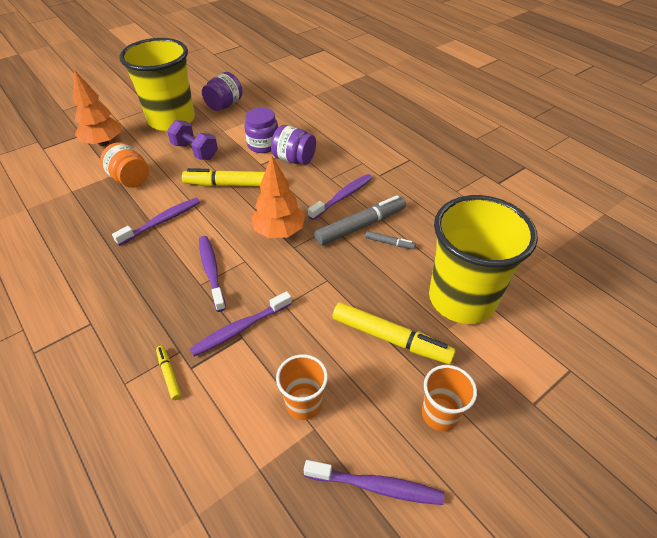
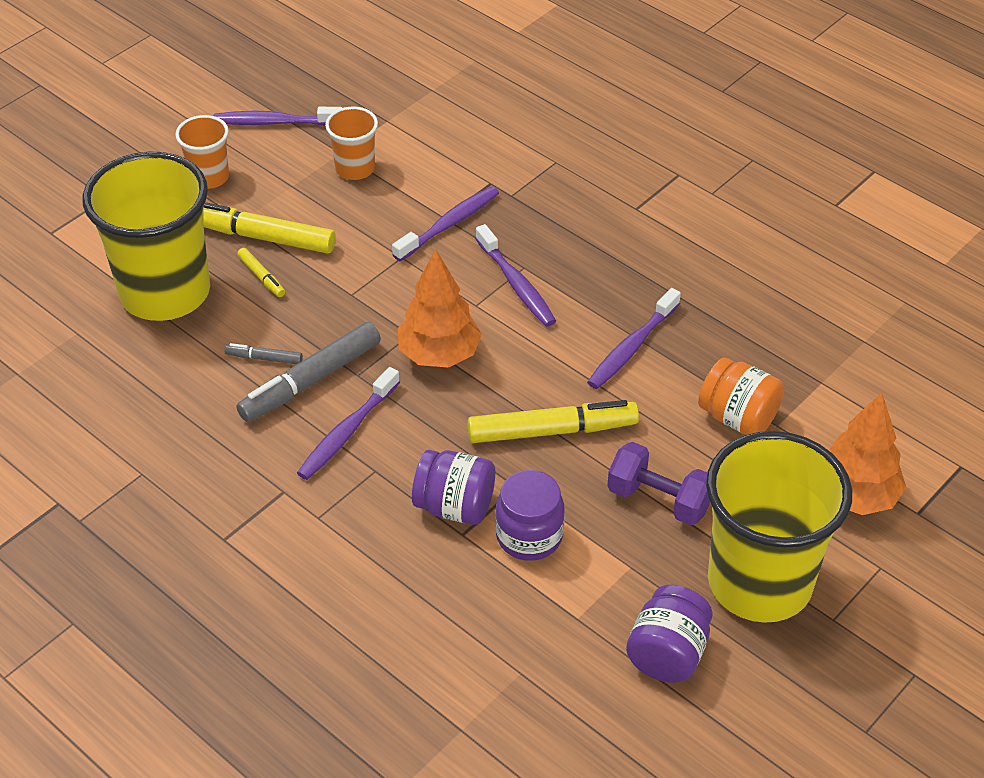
camera: 170 degrees right, 0 degrees up
(169, 374) = (511, 174): yellow marker -> yellow marker (262, 277)

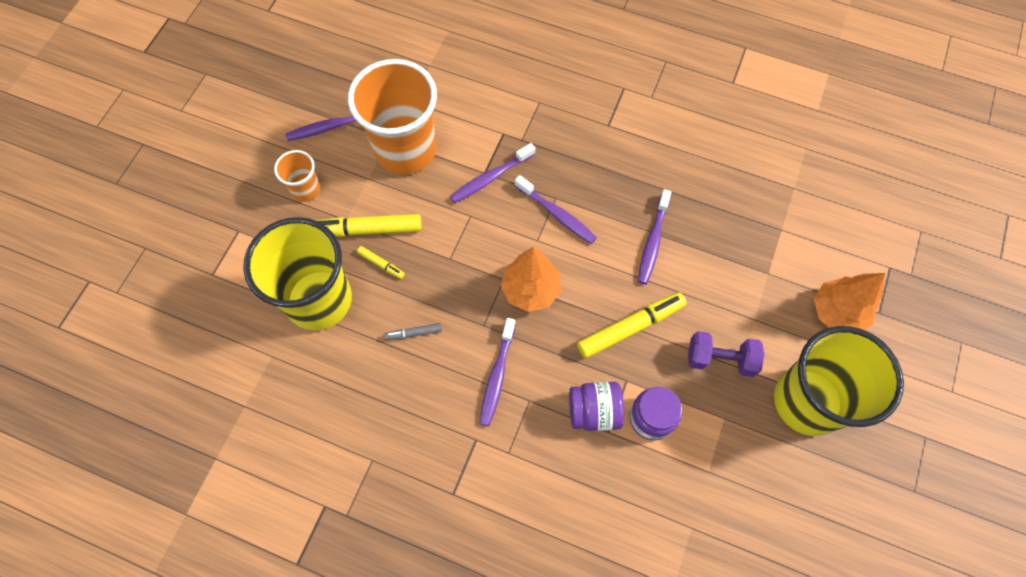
camera: 20 degrees left, 20 degrees up
(311, 381) = (454, 341): grey marker -> none
(355, 168) = (405, 150): orange cup -> orange cup, size x2.13
(449, 224) = (490, 178): purple toothbrush -> purple toothbrush turned 150 degrees counterclockwise
(667, 653) = (775, 478): purple jar -> none
(738, 418) = (742, 276): orange jar -> none

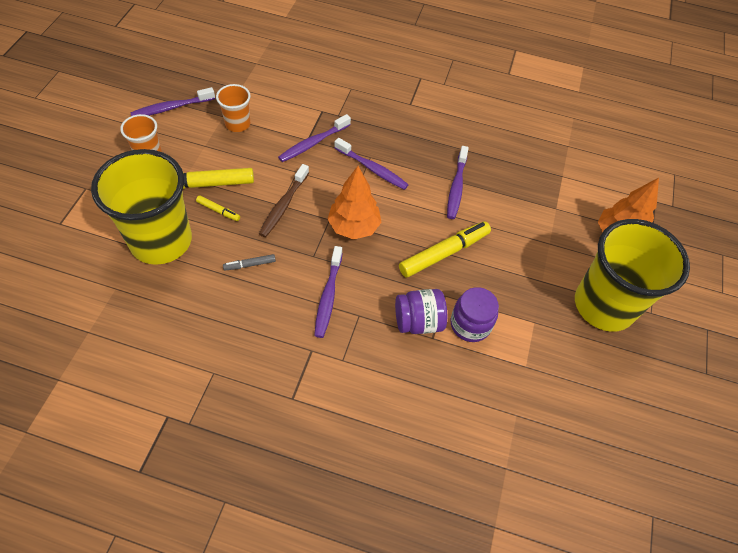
camera: 10 degrees left, 10 degrees down
(405, 150) = (237, 124): orange cup -> orange cup, size x0.47
(453, 260) = (283, 205): none -> brown toothbrush
(720, 359) = (524, 275): purple dumbbell -> none

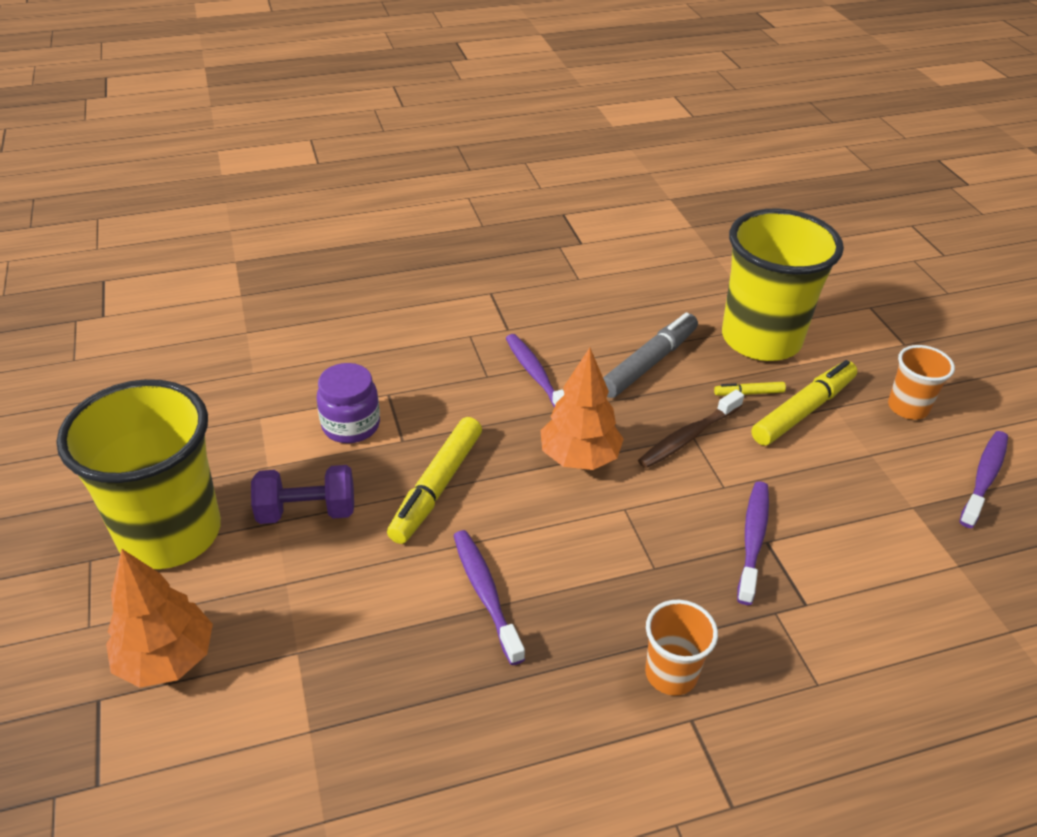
camera: 150 degrees right, 15 degrees down
(237, 124) = (879, 507): orange cup -> orange cup (671, 673)
(250, 265) = (649, 363): grey marker -> grey marker, size x2.09
(283, 205) = (688, 437): brown toothbrush -> brown toothbrush turned 120 degrees counterclockwise
(372, 169) = (633, 550): purple toothbrush -> none
(418, 321) = (415, 400): purple jar -> none
(523, 278) = (307, 511): none -> purple dumbbell

